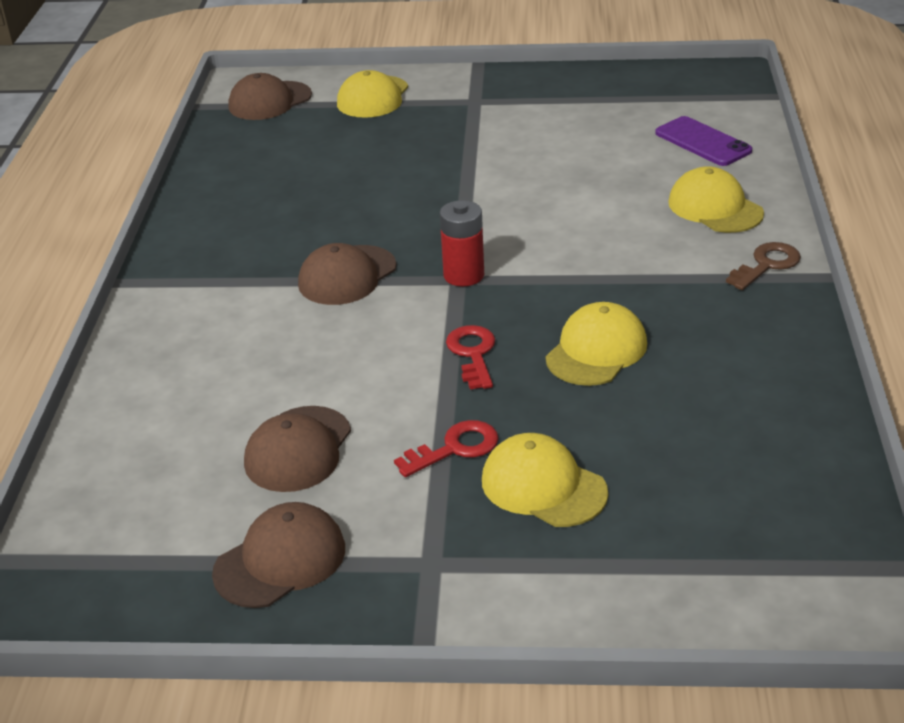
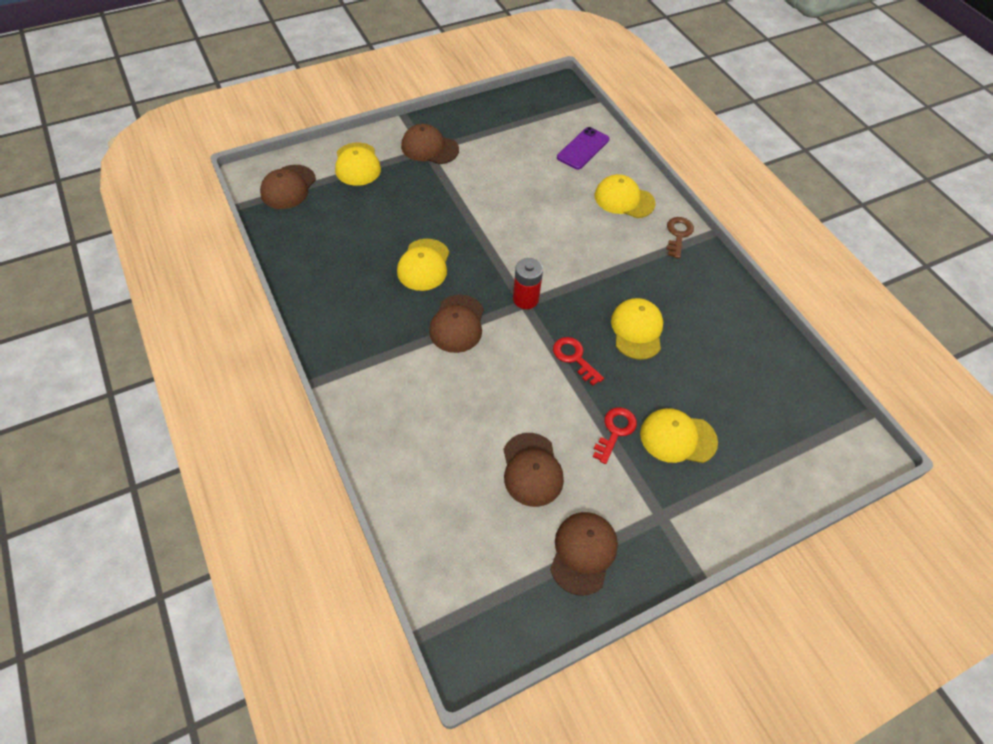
camera: 35 degrees left, 20 degrees up
(361, 208) = (424, 265): none -> yellow cap
(481, 99) = (429, 148): none -> brown cap
(703, 142) = (583, 148): purple phone -> purple phone turned 75 degrees counterclockwise

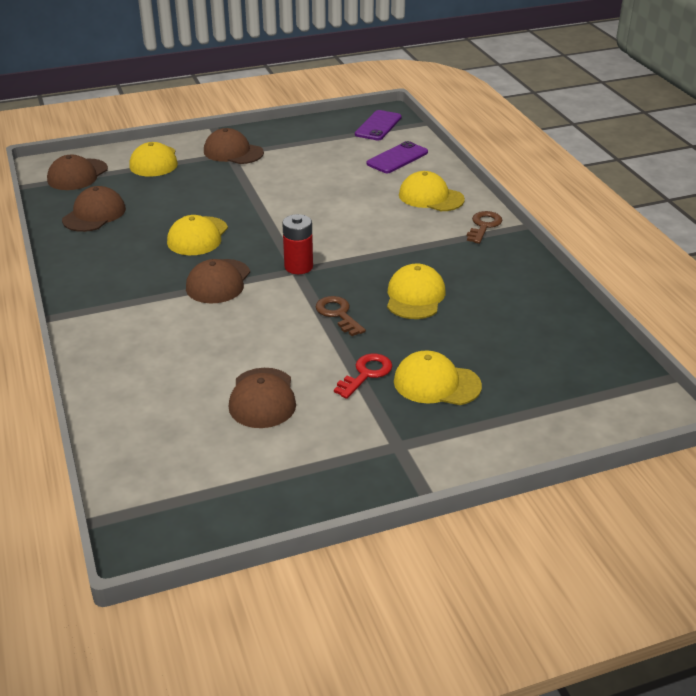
camera: 10 degrees right, 20 degrees down
(556, 105) = (378, 126): none -> purple phone
(574, 358) = (338, 314): red key -> brown key
(583, 553) = (299, 469): brown cap -> brown cap (94, 214)

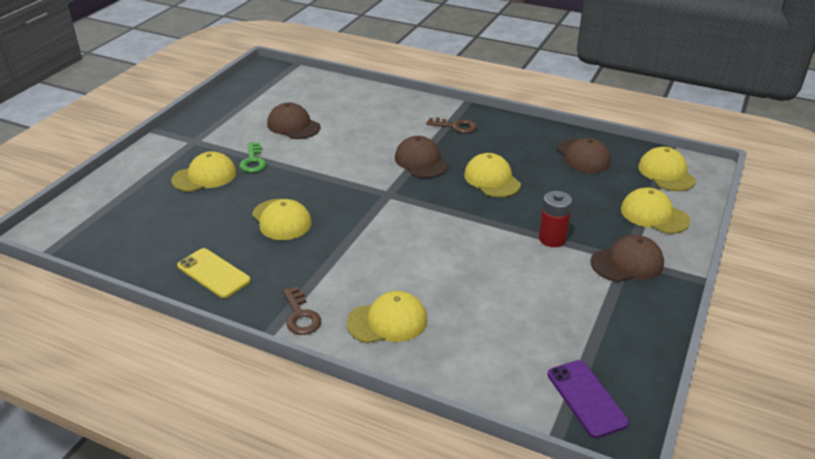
camera: 135 degrees right, 0 degrees up
(77, 175) = (666, 173): brown cap -> yellow cap
(298, 267) = (390, 197): red battery -> red battery (552, 239)
(338, 314) = (316, 182): brown key -> brown key (456, 126)
(366, 374) = (253, 161): red key -> green key
(397, 158) = (489, 356): purple phone -> none
(519, 283) = (213, 273): none -> yellow phone

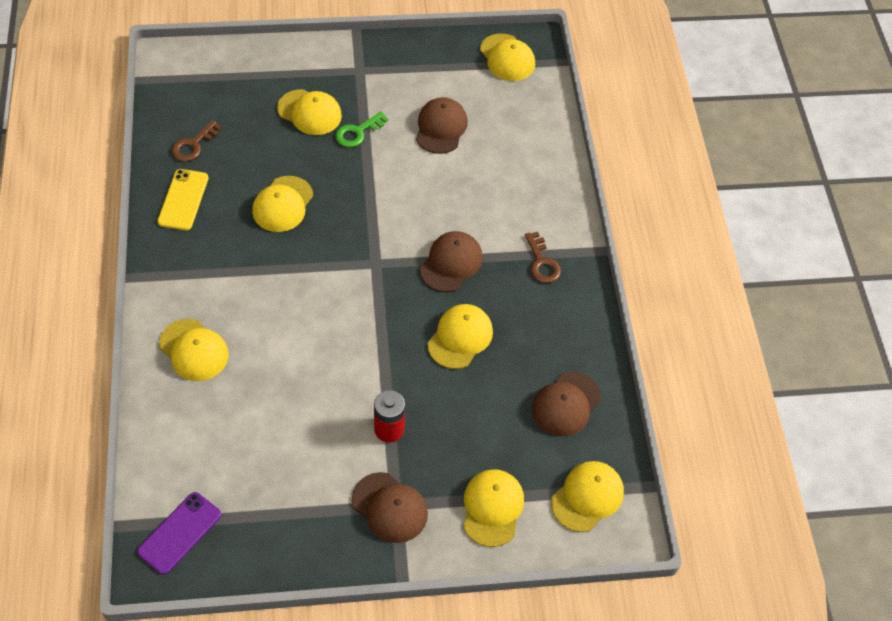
camera: 55 degrees right, 20 degrees up
(265, 82) = (507, 58): none -> yellow cap
(300, 316) = (166, 287): brown key -> brown key (193, 145)

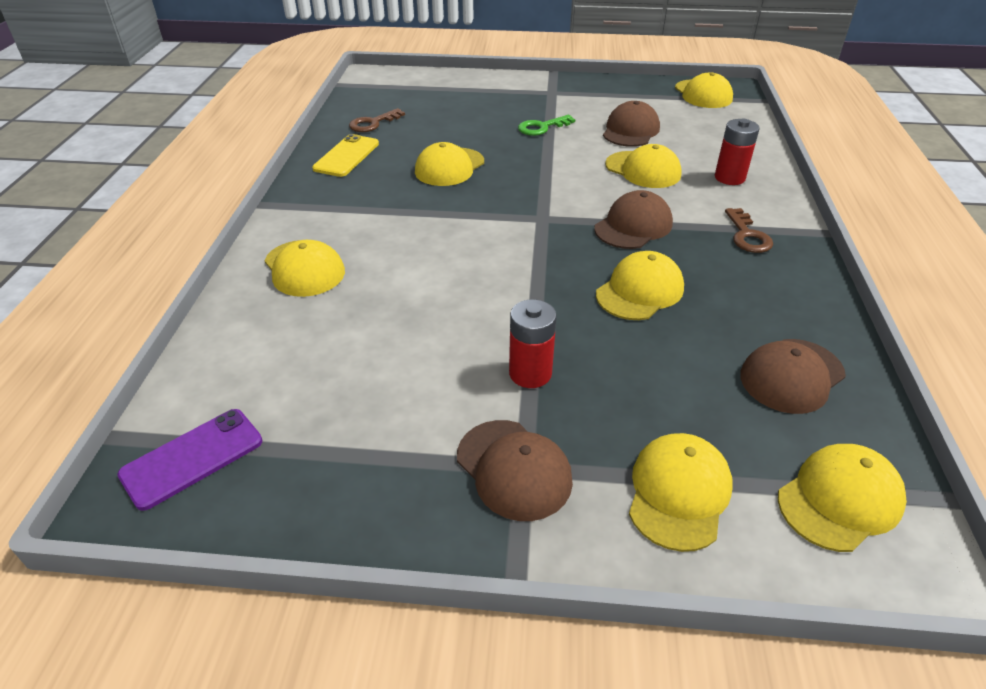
camera: 15 degrees right, 15 degrees down
(309, 112) = (496, 112): yellow cap -> yellow cap (643, 170)
(529, 188) = (729, 178): none -> red battery

